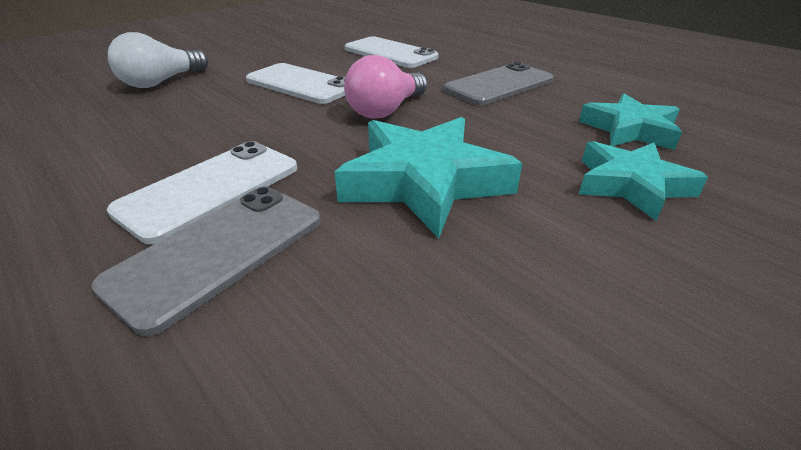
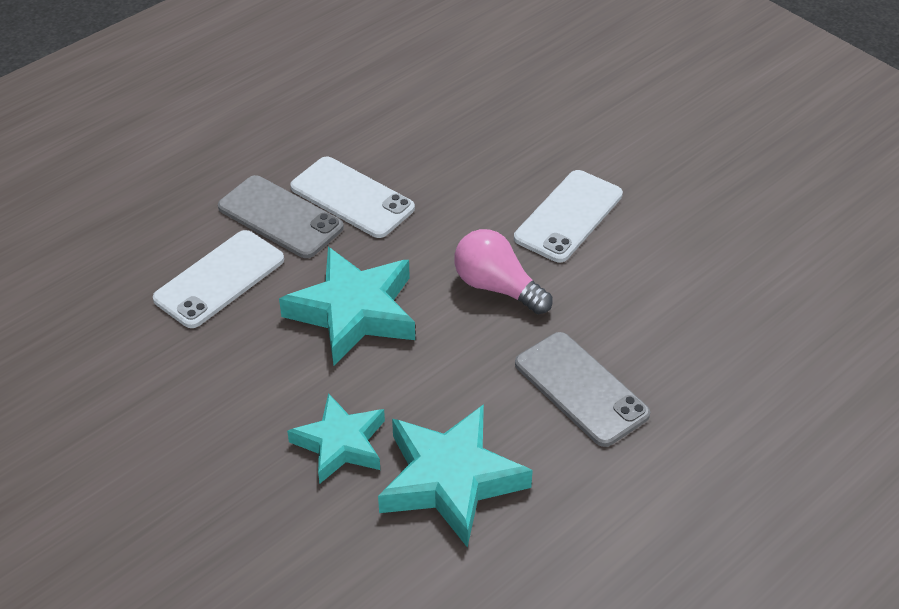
camera: 90 degrees right, 10 degrees up
(161, 82) = (565, 115): white light bulb -> none
(390, 53) = (698, 287): white phone -> white phone (219, 279)
(629, 130) = (450, 479): turquoise star -> turquoise star, size x1.52

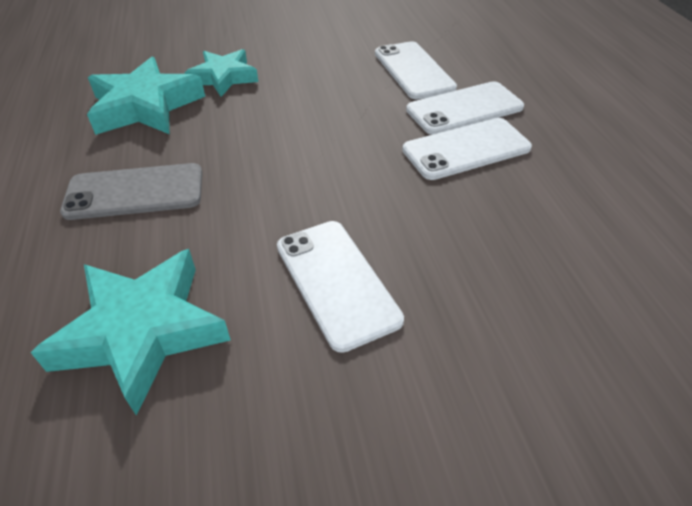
camera: 120 degrees right, 0 degrees up
(280, 217) = (464, 109): grey phone -> white phone
(354, 312) = (330, 113): turquoise star -> turquoise star (141, 332)
(497, 287) = (287, 191): pink light bulb -> none

